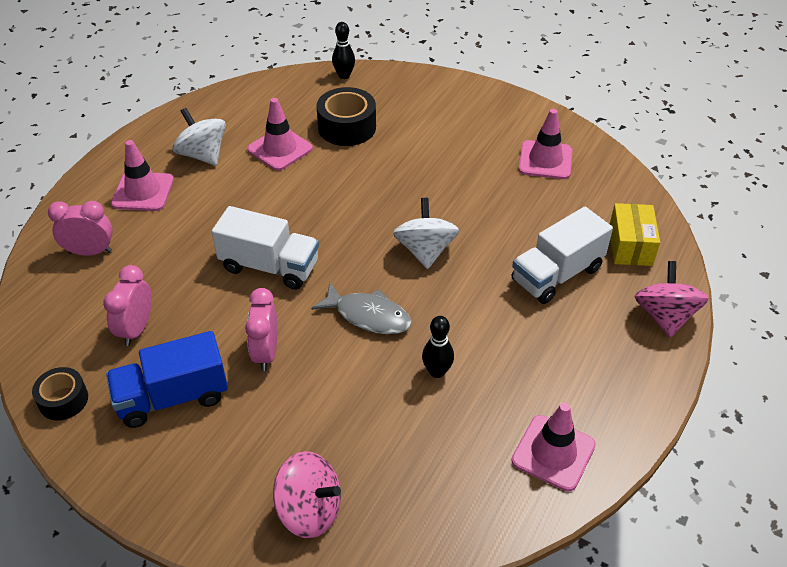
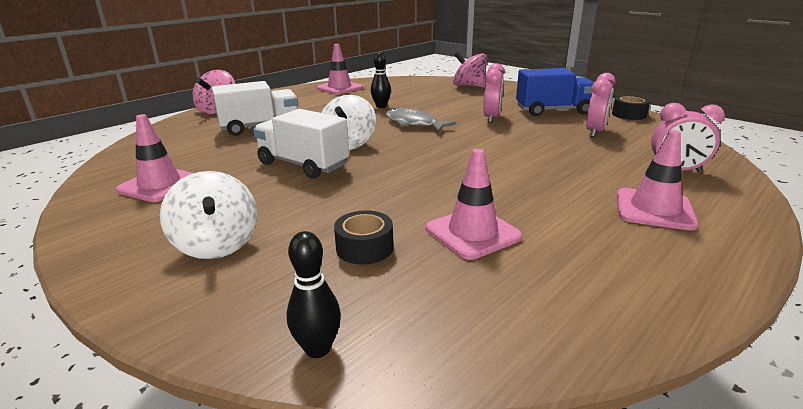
camera: 165 degrees left, 20 degrees down
(203, 155) = (589, 240): white spinning top -> white spinning top (216, 244)
(269, 266) = (489, 148): white truck -> white truck (303, 165)
(347, 127) = (364, 248): black tape -> black tape, size x0.62
(630, 246) = (185, 133): yellow box -> none

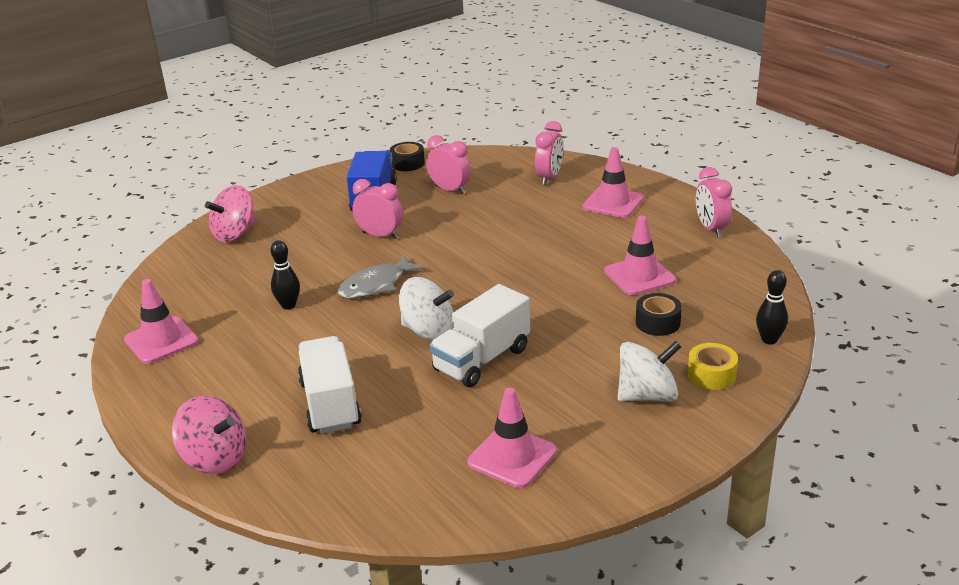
camera: 80 degrees left, 5 degrees up
(240, 289) = (711, 375): none -> yellow tape
(650, 291) = (711, 229): none -> pink clock

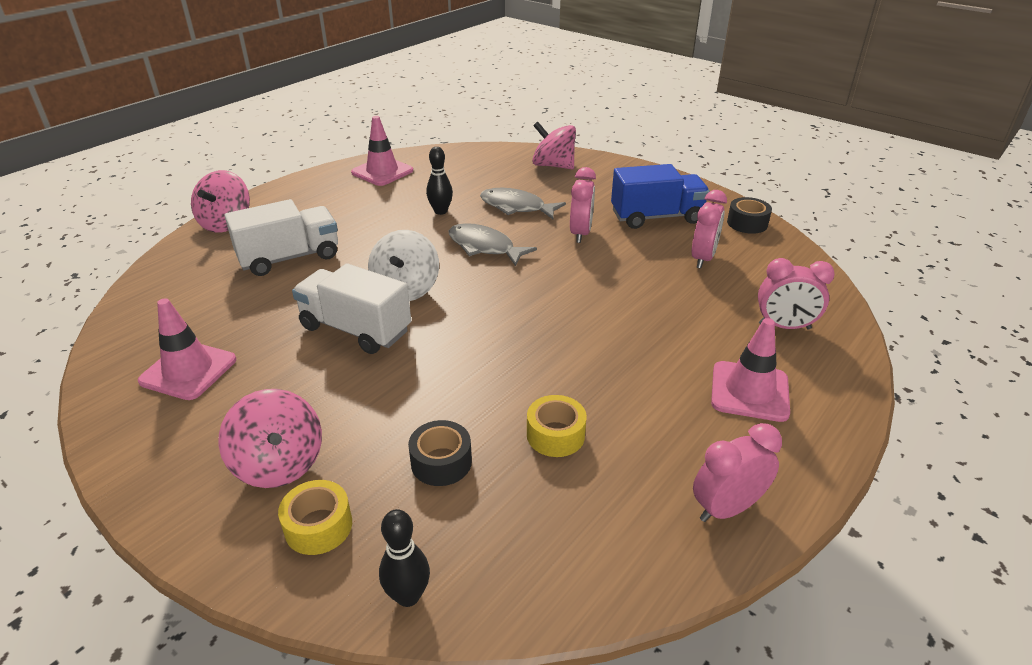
camera: 75 degrees right, 5 degrees up
(309, 262) = (516, 207): none -> grey fish
(639, 276) = (555, 435): pink traffic cone -> yellow tape
(647, 395) = (279, 464): white spinning top -> pink spinning top

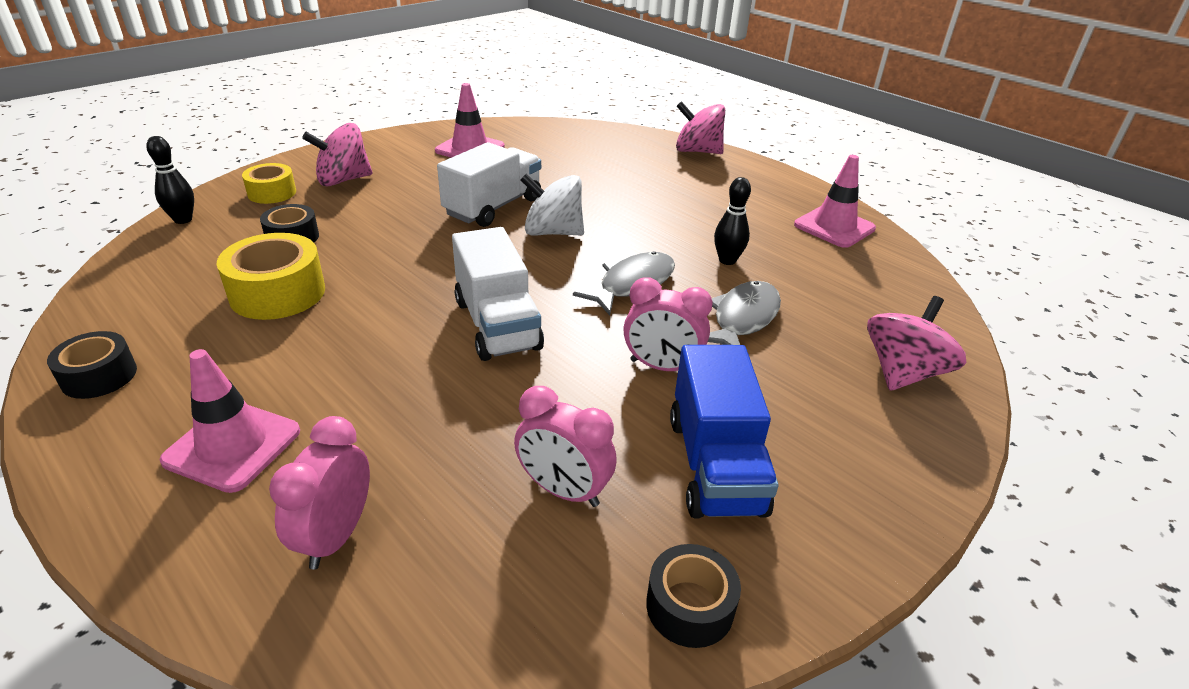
camera: 95 degrees right, 0 degrees up
(289, 258) = (627, 178): white truck -> white truck (497, 324)
(555, 435) = (277, 293): yellow tape -> yellow tape, size x1.60
(726, 508) = (99, 376): pink clock -> black tape

